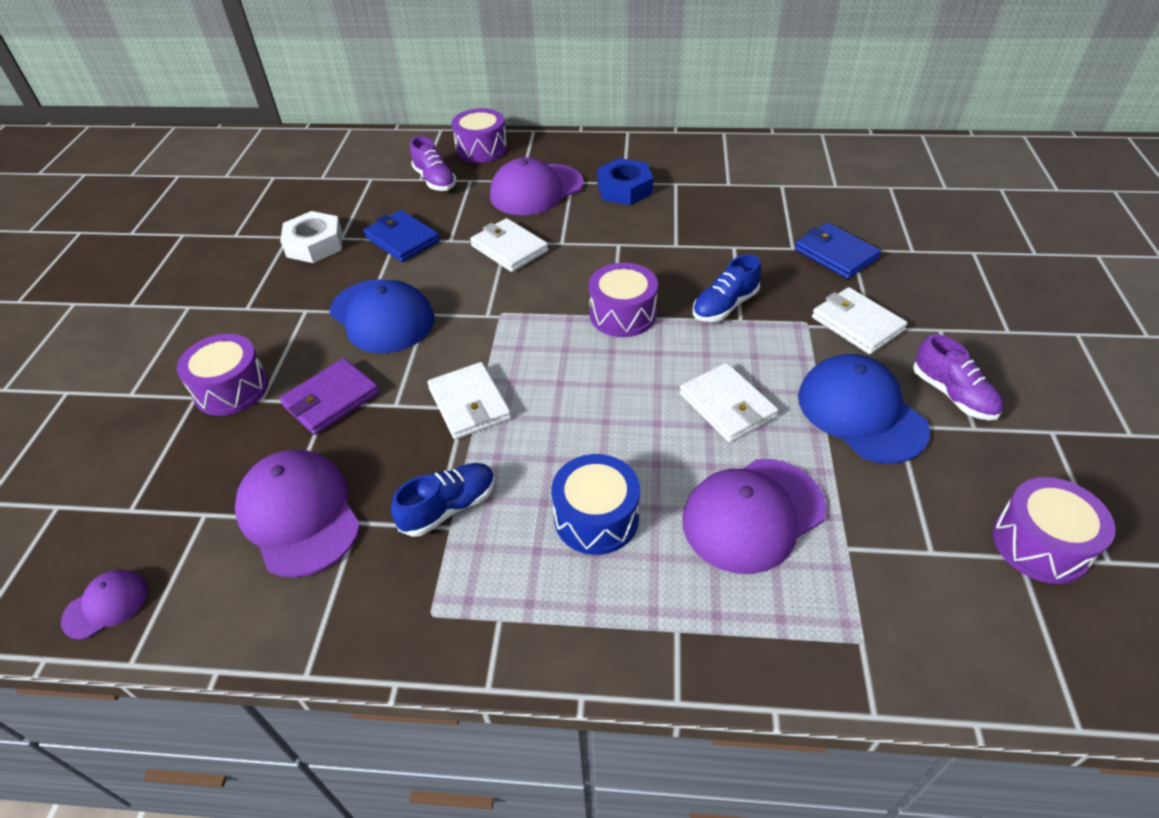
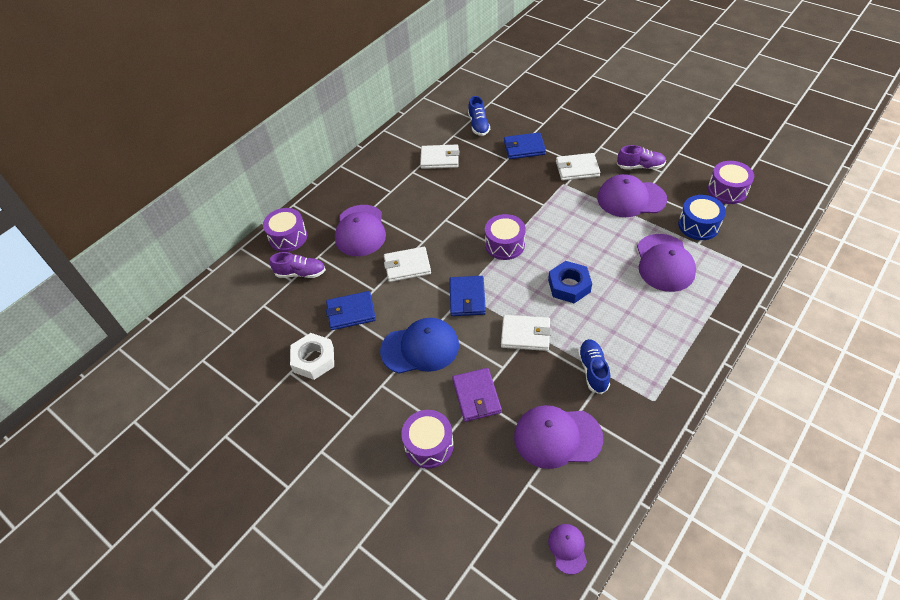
camera: 55 degrees left, 5 degrees up
(496, 320) = (467, 298): none -> blue wallet
(596, 518) = (634, 316): blue drum -> blue drum (698, 225)
(624, 189) = (397, 194): blue nut -> blue nut (569, 286)
(724, 306) = (529, 205): blue shoe -> blue shoe (478, 125)
(727, 405) = (596, 238): white wallet -> white wallet (439, 159)
(861, 412) = (631, 199): blue cap -> purple cap

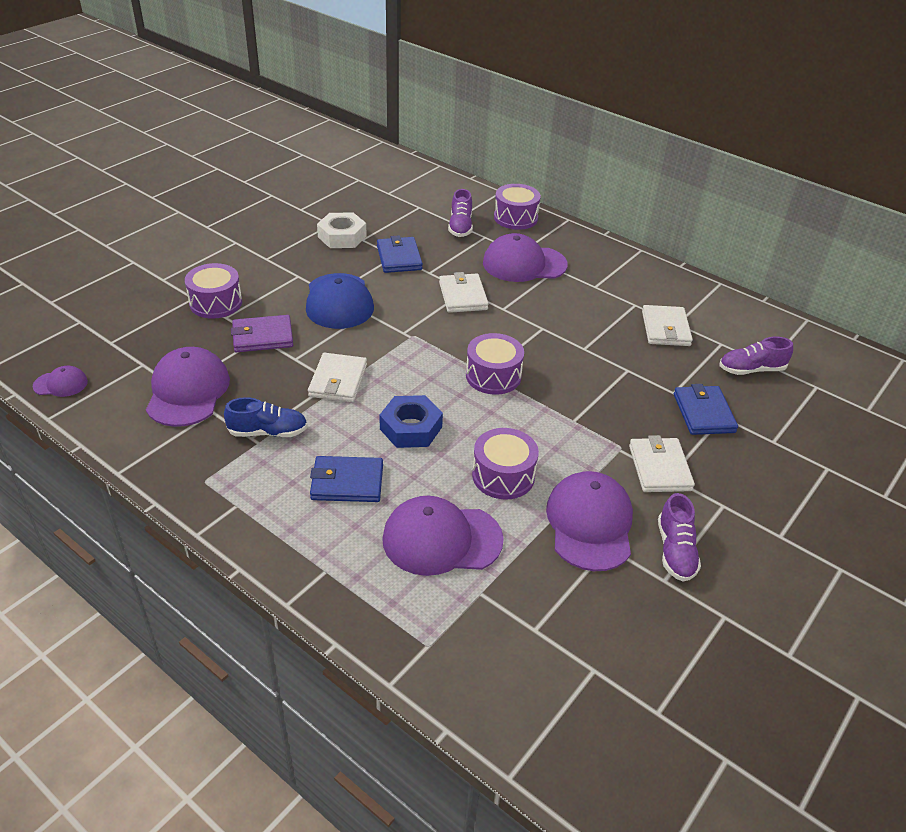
camera: 85 degrees right, 10 degrees down
(467, 298) = (405, 338): blue wallet -> blue wallet (347, 482)
(478, 125) = (751, 369): blue shoe -> purple shoe
(698, 225) = (524, 603): blue drum -> none
(727, 190) = (619, 672): purple drum -> purple drum (503, 476)

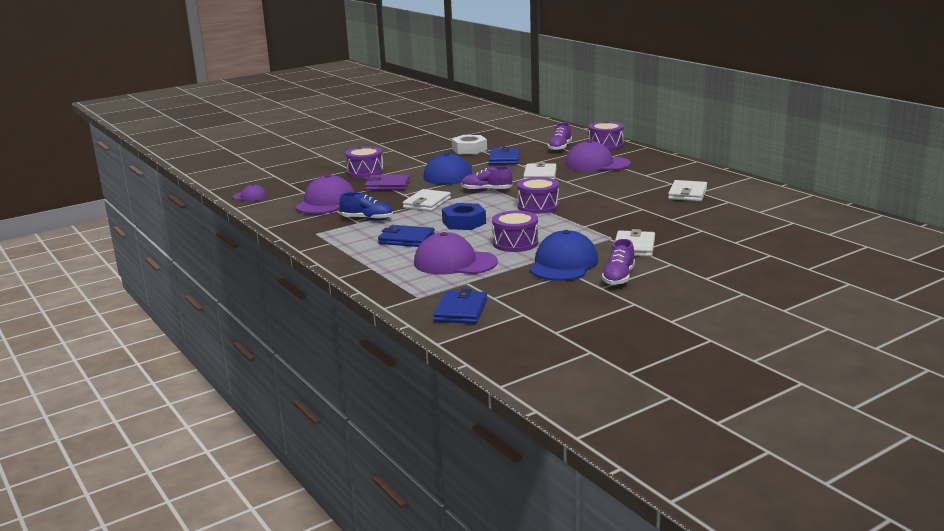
camera: 20 degrees right, 20 degrees down
(590, 524) = (563, 264): purple cap -> blue cap
(703, 413) = (688, 228): blue wallet -> blue wallet (461, 310)
(751, 369) = (743, 213): purple shoe -> purple shoe (486, 190)

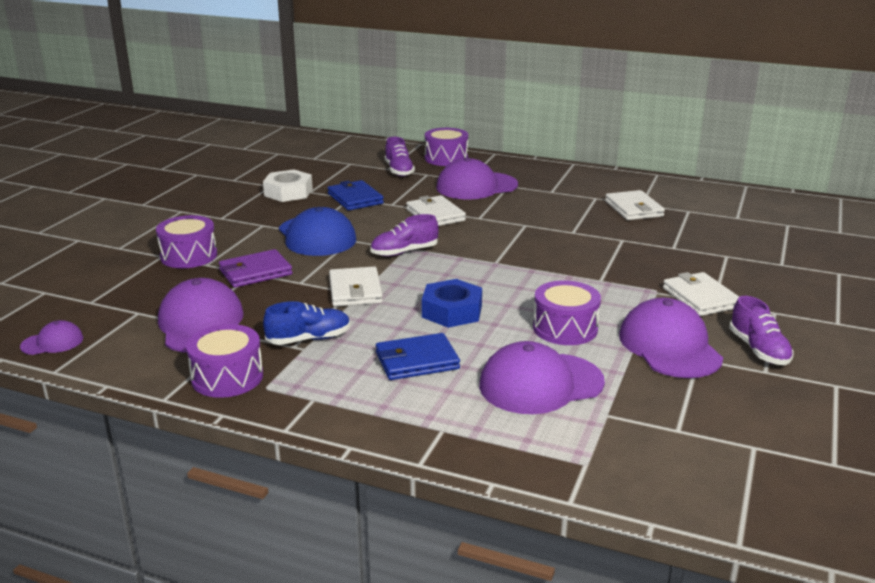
camera: 35 degrees left, 5 degrees up
(461, 310) = (675, 469): blue wallet -> none
(538, 206) = (504, 263): purple drum -> purple drum (227, 377)
(563, 264) = (669, 346): blue cap -> purple cap

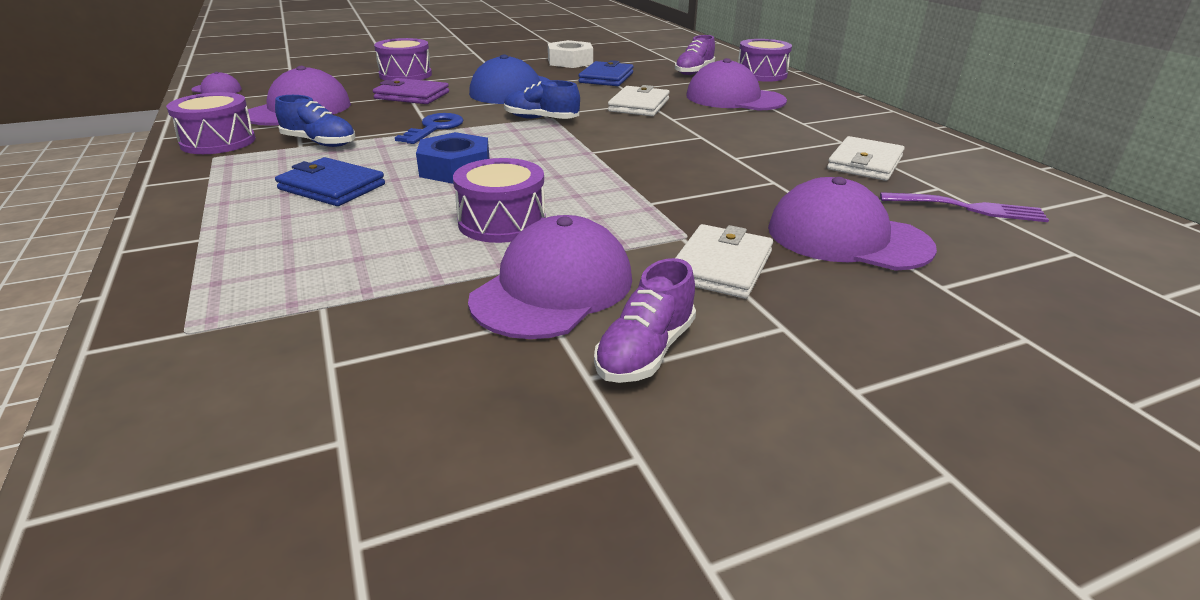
camera: 45 degrees right, 5 degrees up
(355, 290) = (435, 128): white wallet -> blue key
(404, 252) = (541, 119): purple shoe -> blue shoe
(540, 384) = (354, 250): purple cap -> purple cap (847, 237)
(719, 218) = (969, 208): none -> purple fork

